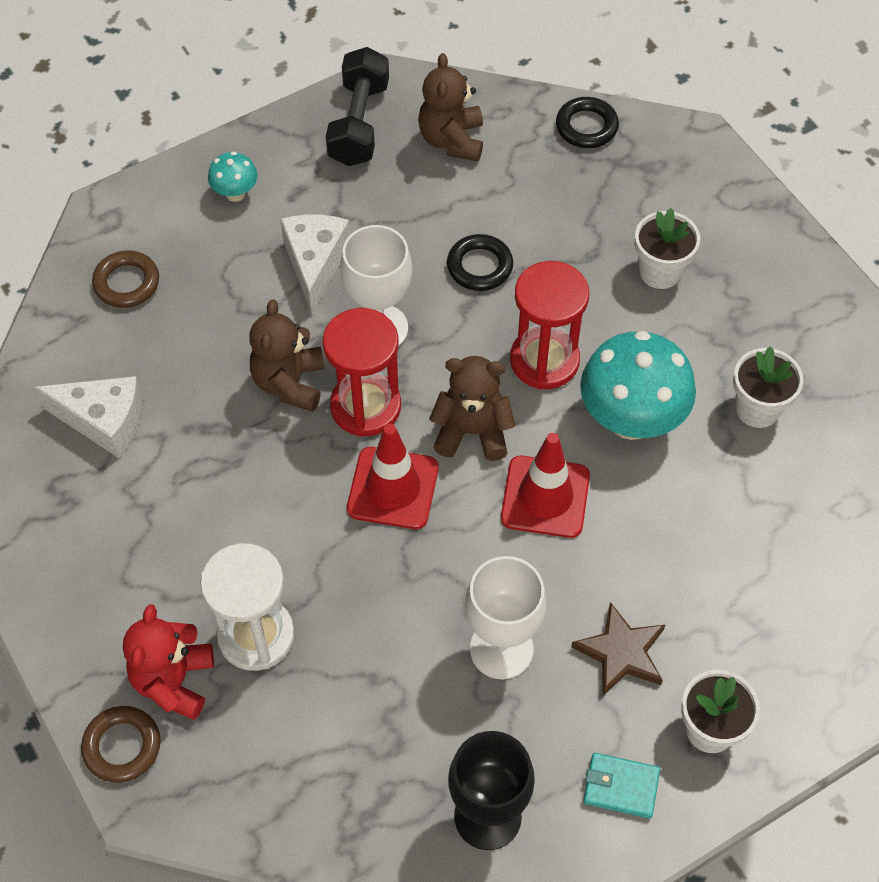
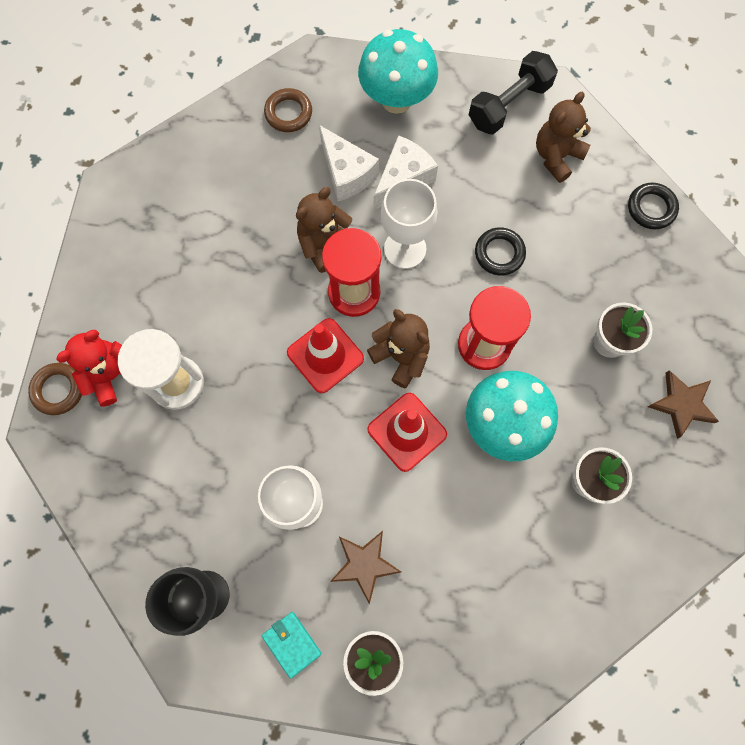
camera: 40 degrees right, 15 degrees up
(104, 422) = (206, 190): white cheese -> white cheese (346, 173)
(235, 193) = (396, 100): turquoise mushroom -> turquoise mushroom, size x2.09
(776, 279) = (682, 404): none -> brown star

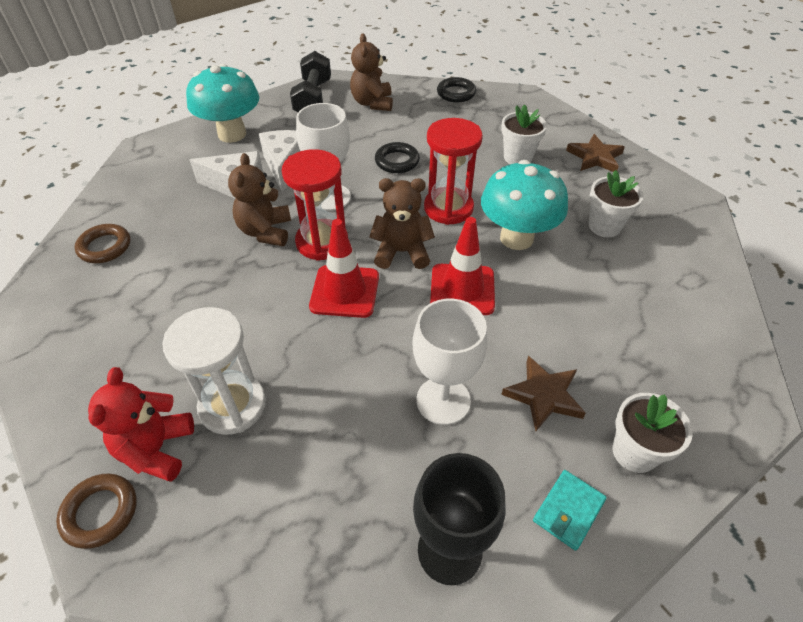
camera: 45 degrees left, 25 degrees down
(288, 113) = (152, 183): brown ring -> brown ring (105, 247)
(291, 644) = (568, 511): turquoise wallet -> turquoise wallet turned 60 degrees counterclockwise

